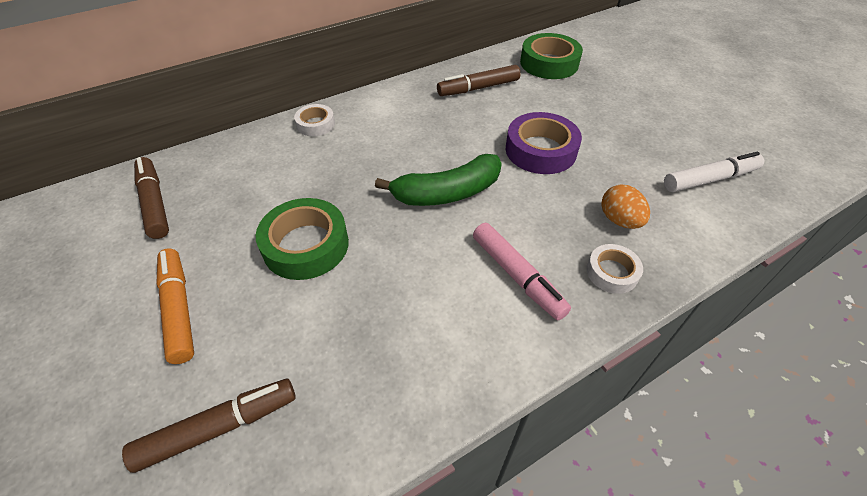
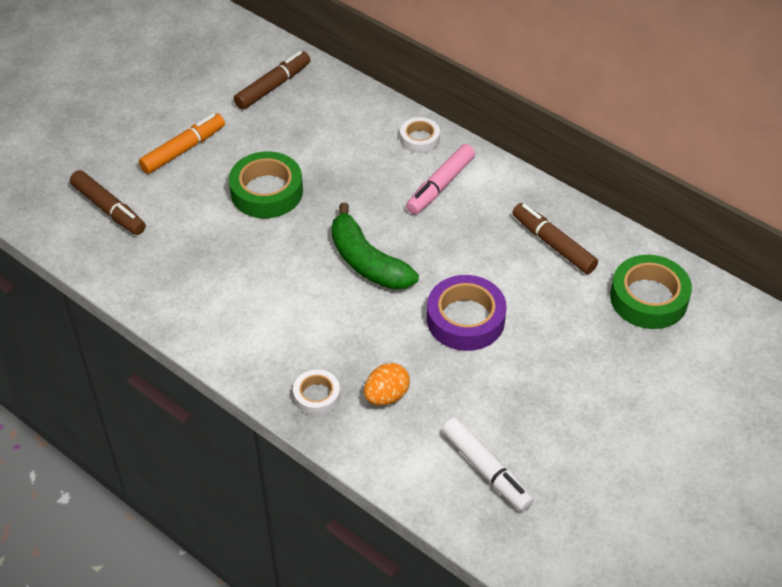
camera: 70 degrees right, 0 degrees up
(517, 276) = (287, 332): pink marker -> pink marker (440, 186)

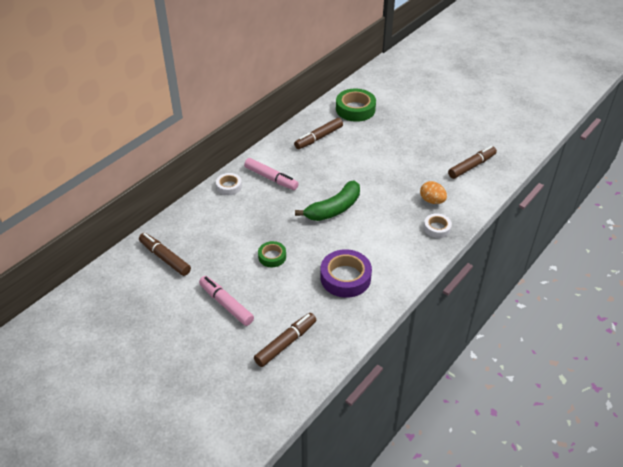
camera: 90 degrees left, 5 degrees down
(183, 149) = (226, 304): orange marker -> pink marker
(266, 191) = (272, 257): green tape -> green tape, size x0.57
(465, 319) = (375, 171): purple tape -> purple tape (345, 278)
(486, 470) = (471, 166): white marker -> brown marker

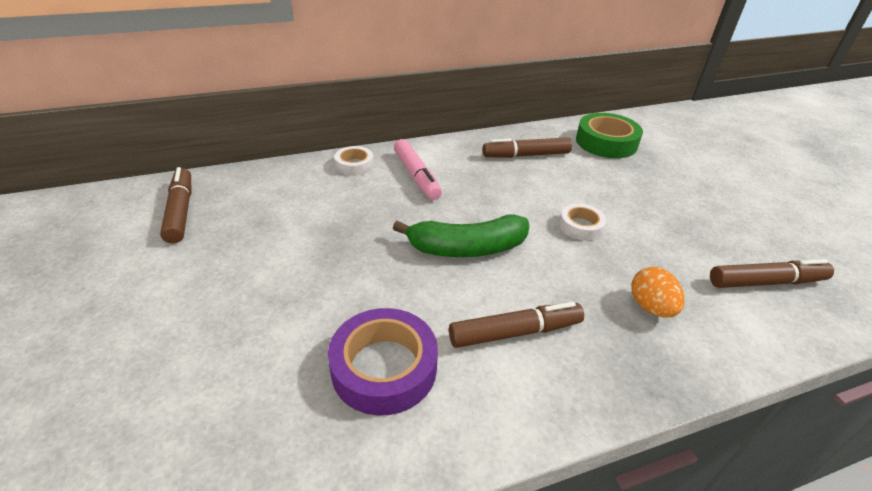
camera: 30 degrees right, 5 degrees down
(226, 304) = (166, 312): pink marker -> none
(272, 257) = (308, 274): green tape -> none
(286, 343) = (161, 438): brown marker -> brown marker (515, 332)
(437, 228) = (630, 361): white tape -> white tape (580, 226)

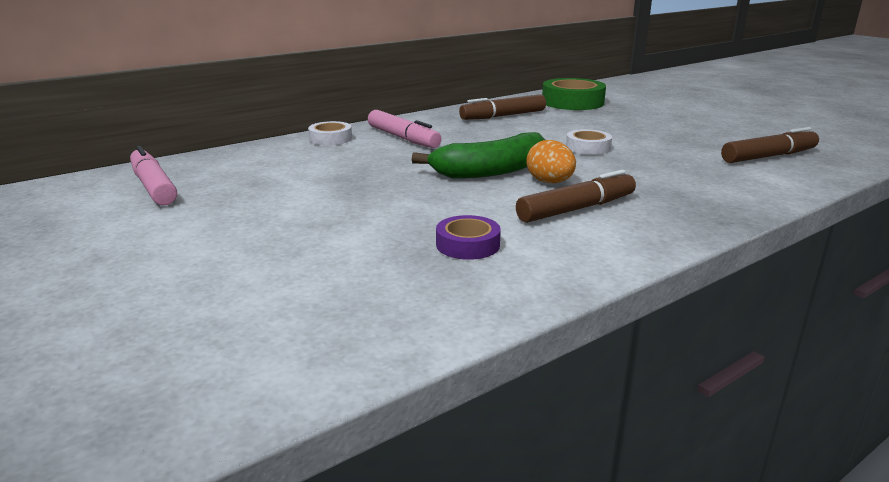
camera: 15 degrees left, 15 degrees down
(181, 211) = (153, 186): brown marker -> pink marker
(384, 368) = (468, 245): purple tape -> purple tape, size x0.57
(650, 307) = (685, 180): orange egg -> orange egg (549, 182)

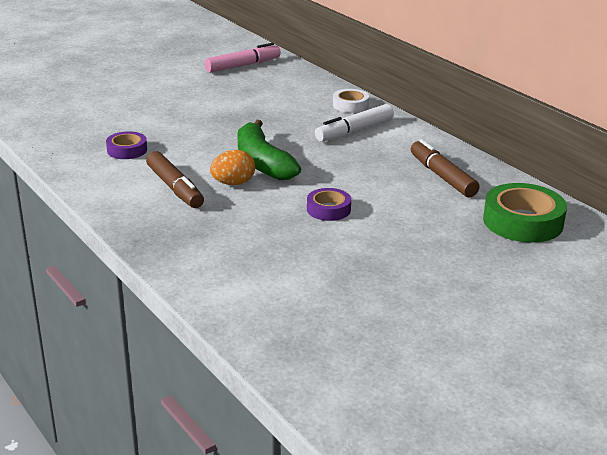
camera: 90 degrees right, 5 degrees up
(403, 138) = (354, 131): pink marker -> white marker
(588, 148) = (328, 209): white tape -> purple tape
(769, 156) = (298, 306): brown marker -> none

